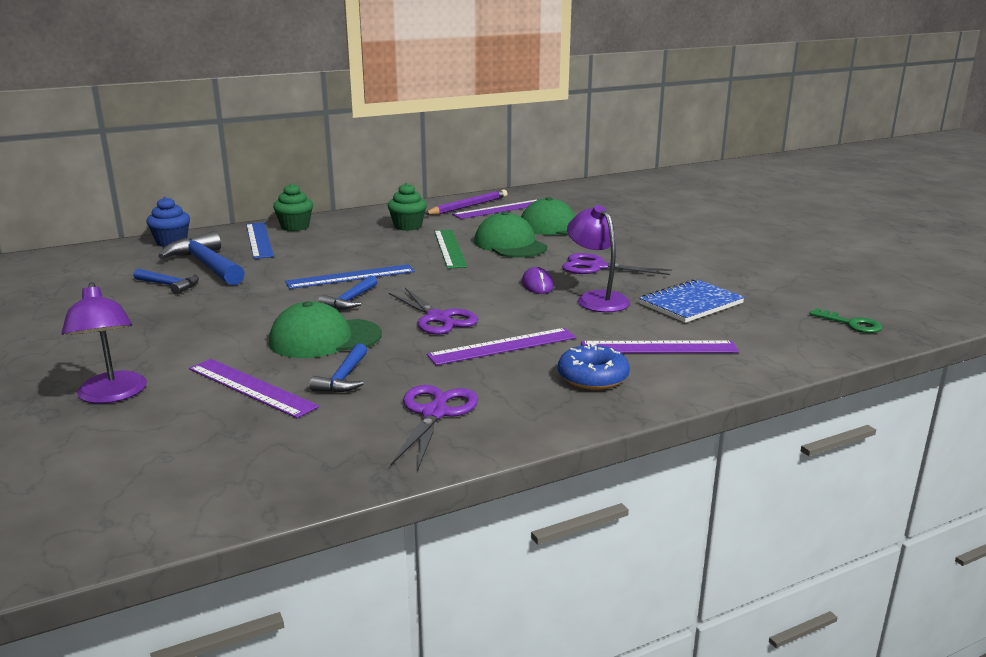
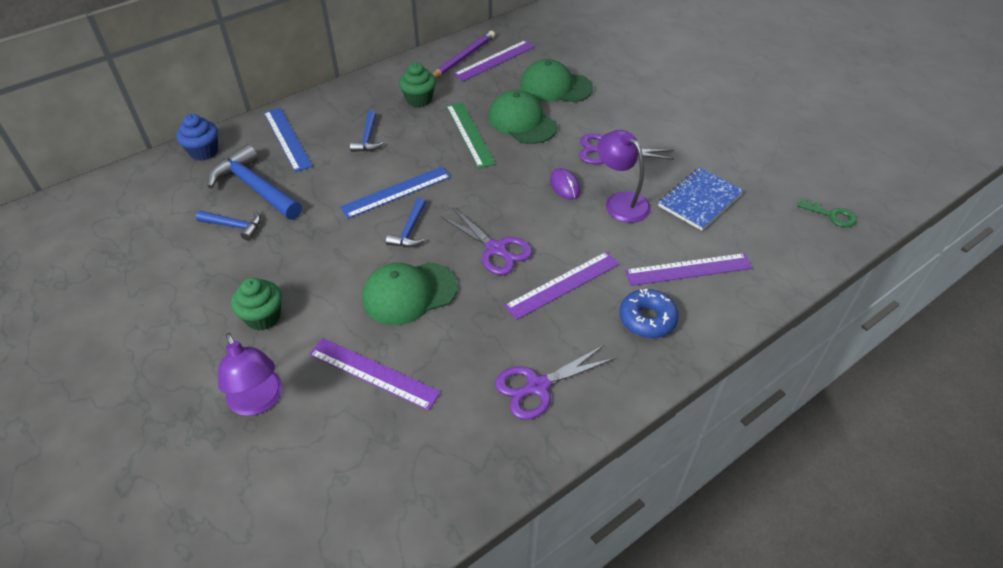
camera: 10 degrees left, 25 degrees up
(295, 227) = (312, 111): green cupcake -> green cupcake (263, 317)
(344, 378) = (446, 349): blue hammer -> blue hammer (368, 138)
(435, 413) = (537, 386): purple scissors -> purple scissors turned 120 degrees counterclockwise

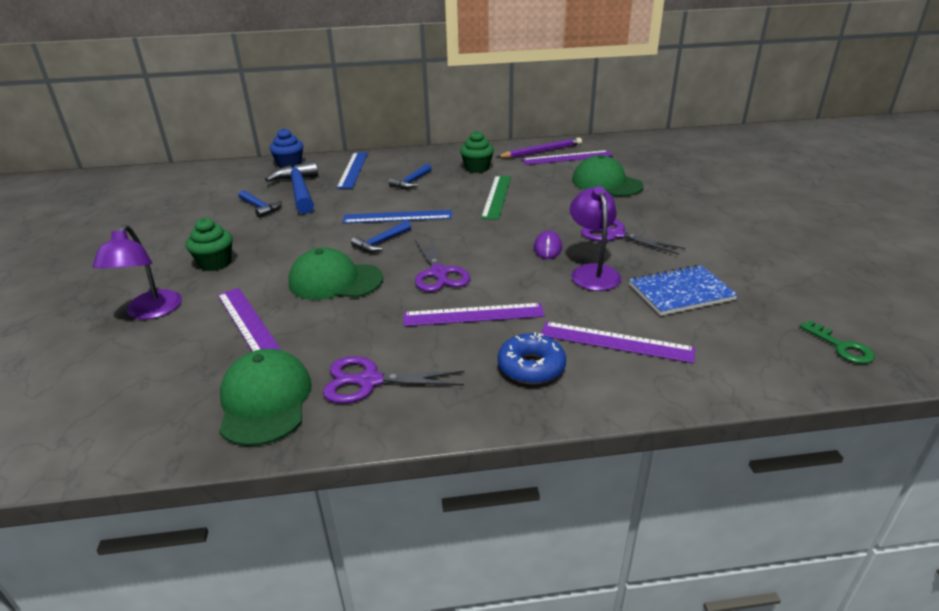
camera: 30 degrees right, 15 degrees down
(522, 122) = (551, 198): green cap -> green cap (265, 401)

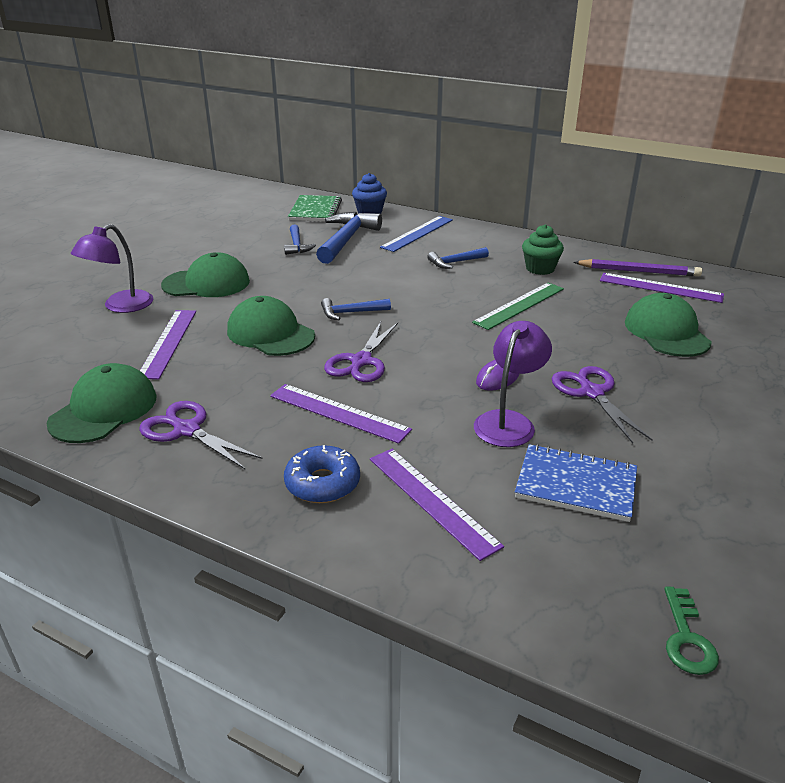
camera: 35 degrees right, 0 degrees up
(215, 263) = (206, 283): green cupcake -> green cap
(238, 176) = (315, 210): none -> green notebook
(397, 217) = (396, 293): blue ruler -> none

